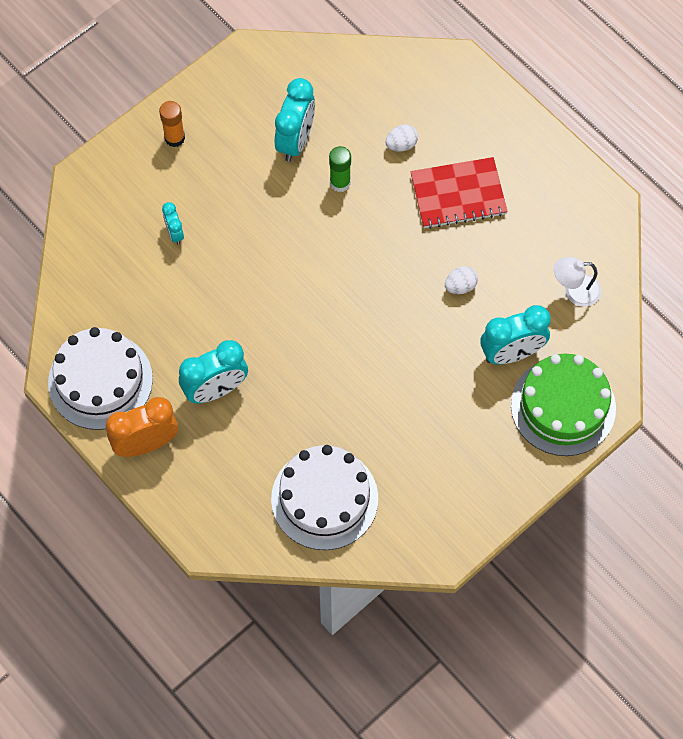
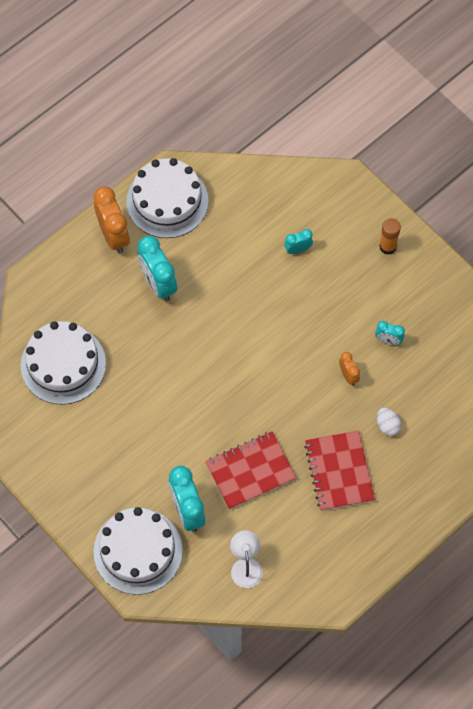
camera: 90 degrees right, 0 degrees up
(295, 141) = (388, 340): turquoise clock -> turquoise clock, size x0.52
(340, 183) = (348, 376): green glue stick -> orange clock
(460, 286) = (250, 471): white egg -> red notebook
(563, 406) = (138, 551): green cake -> white cake

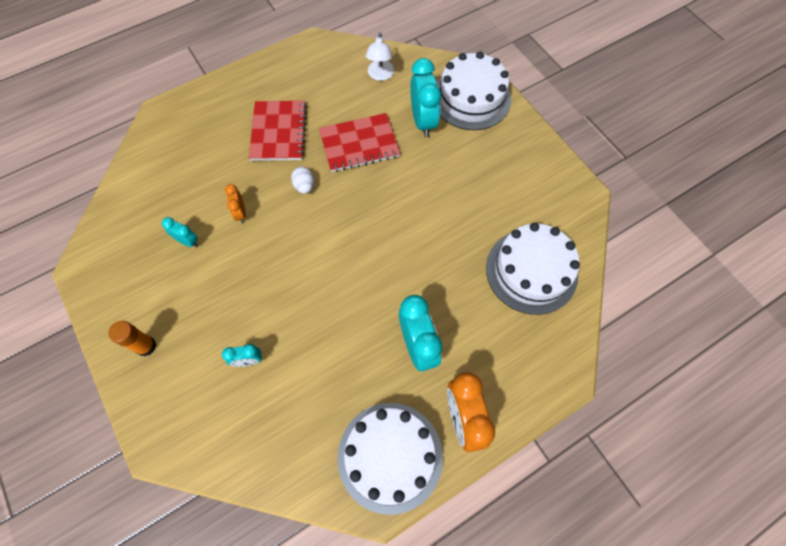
camera: 170 degrees left, 0 degrees up
(387, 425) = (220, 163): white egg -> white egg (304, 186)

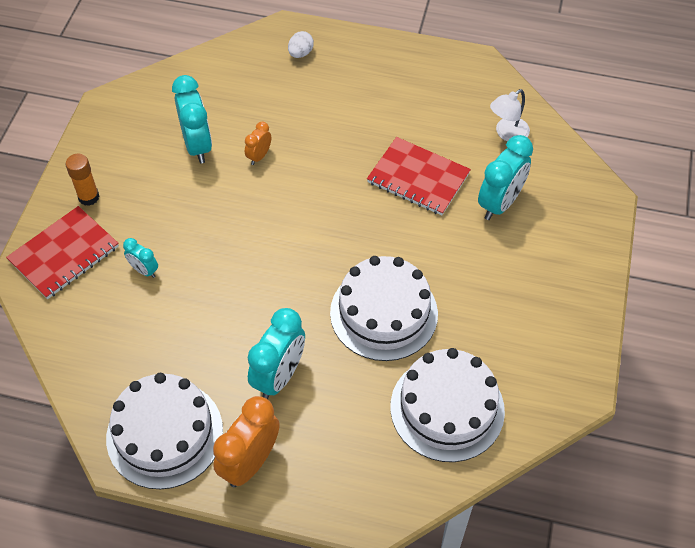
camera: 45 degrees right, 10 degrees down
(188, 241) = (197, 145): turquoise clock -> turquoise clock, size x1.93
(278, 132) = (361, 115): red notebook -> red notebook (64, 254)
(304, 186) = (332, 176): white egg -> white egg (300, 53)
(471, 98) = (572, 219): white cake -> white cake (384, 313)

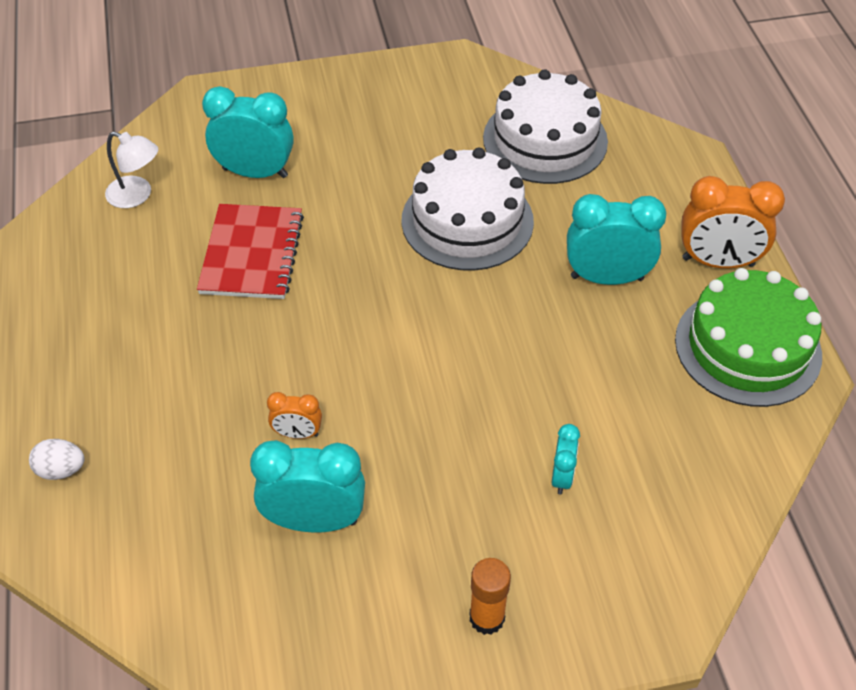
camera: 115 degrees left, 5 degrees down
(64, 254) = (600, 592): red notebook -> none
(165, 433) = (747, 347): white cake -> green cake
(197, 145) = (314, 521): turquoise clock -> turquoise clock turned 45 degrees clockwise

